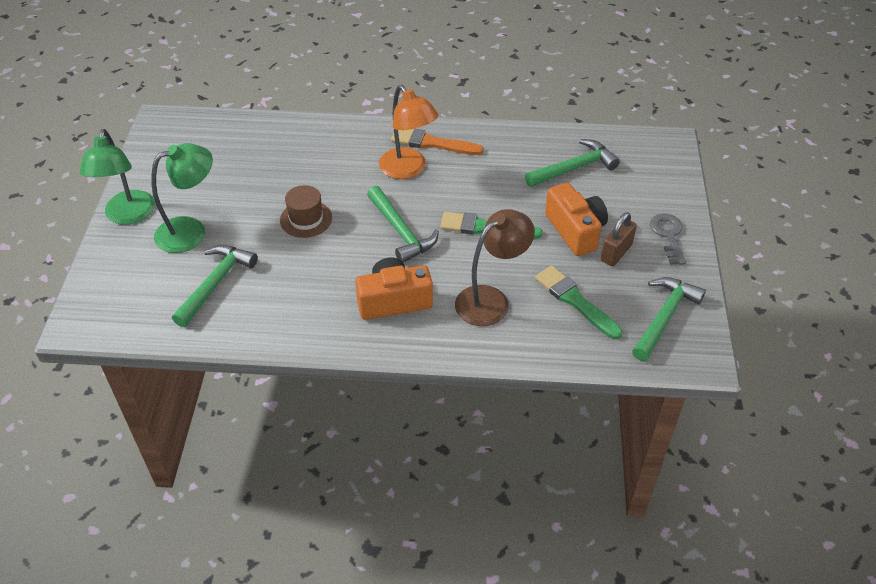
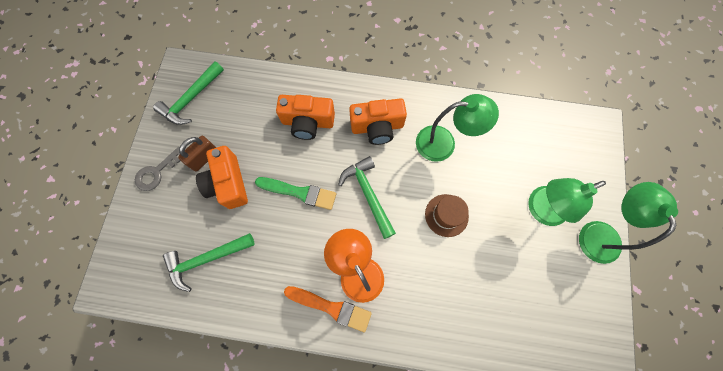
camera: 175 degrees left, 25 degrees up
(215, 283) = (509, 153): green hammer -> none
(302, 289) = (444, 143): none -> green lamp
(491, 300) = (308, 122): brown lamp -> orange camera
(575, 301) = (248, 117): green brush -> none
(668, 235) = (157, 172): grey key -> grey key turned 45 degrees clockwise

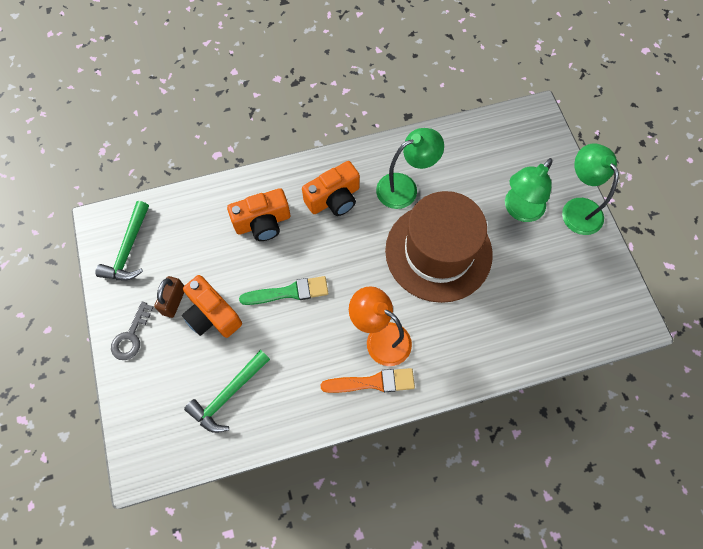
camera: 25 degrees left, 5 degrees down
(368, 194) = (356, 265): green hammer -> none
(446, 215) = (438, 252): brown hat -> brown hat, size x2.39

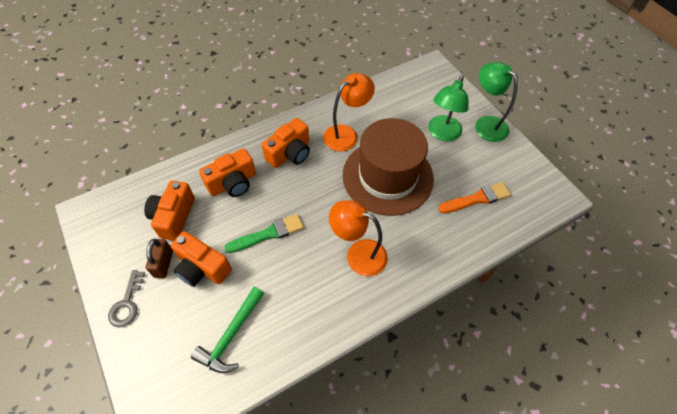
camera: 15 degrees left, 10 degrees down
(128, 249) = (113, 228): green hammer -> none
(192, 250) = (174, 217): none -> orange camera
(372, 382) = (361, 293): orange brush -> orange brush (477, 199)
(405, 187) = (346, 134): green lamp -> orange lamp

